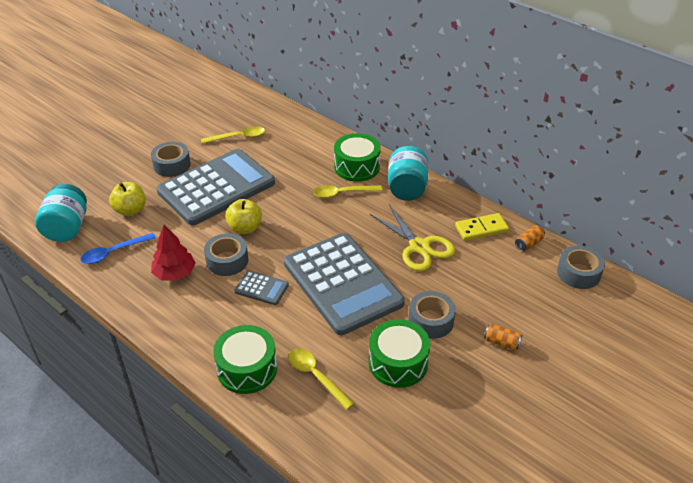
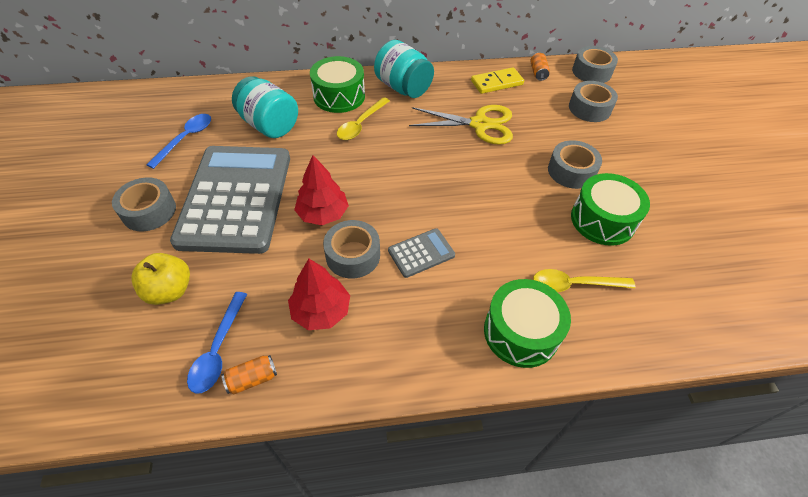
camera: 50 degrees left, 10 degrees up
(67, 228) = (111, 374): turquoise jar -> turquoise jar (269, 125)
(238, 137) = (186, 139): yellow spoon -> blue spoon
(245, 228) = (323, 214): yellow apple -> red tree
(342, 283) = (474, 194): grey calculator -> none
(481, 229) = (497, 83): yellow domino -> yellow domino turned 45 degrees clockwise
(501, 342) = (628, 150): orange can -> orange can (252, 379)
(524, 295) = (589, 108): none -> grey tape

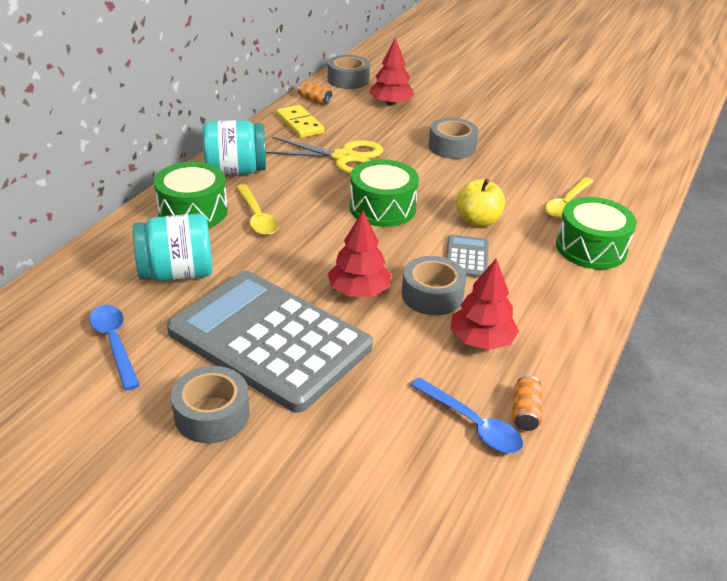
camera: 55 degrees left, 15 degrees down
(170, 290) = (360, 435): yellow apple -> yellow apple (477, 221)
(480, 124) = (344, 158): yellow scissors -> yellow scissors turned 60 degrees clockwise
(497, 83) = (300, 124): yellow domino -> yellow domino turned 45 degrees counterclockwise
(589, 108) = (391, 103): grey tape -> red tree
(602, 220) = (517, 161): green drum -> green drum (382, 208)

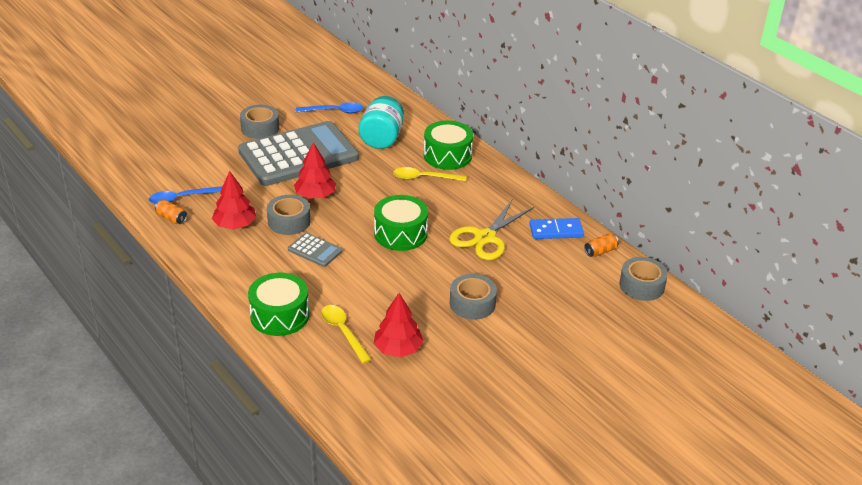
camera: 115 degrees right, 0 degrees up
(235, 171) = (492, 183): turquoise jar -> none
(300, 124) = (556, 231): yellow domino -> blue domino
(391, 103) = (576, 296): red tree -> red tree (398, 349)
(477, 221) = (353, 273): yellow apple -> none

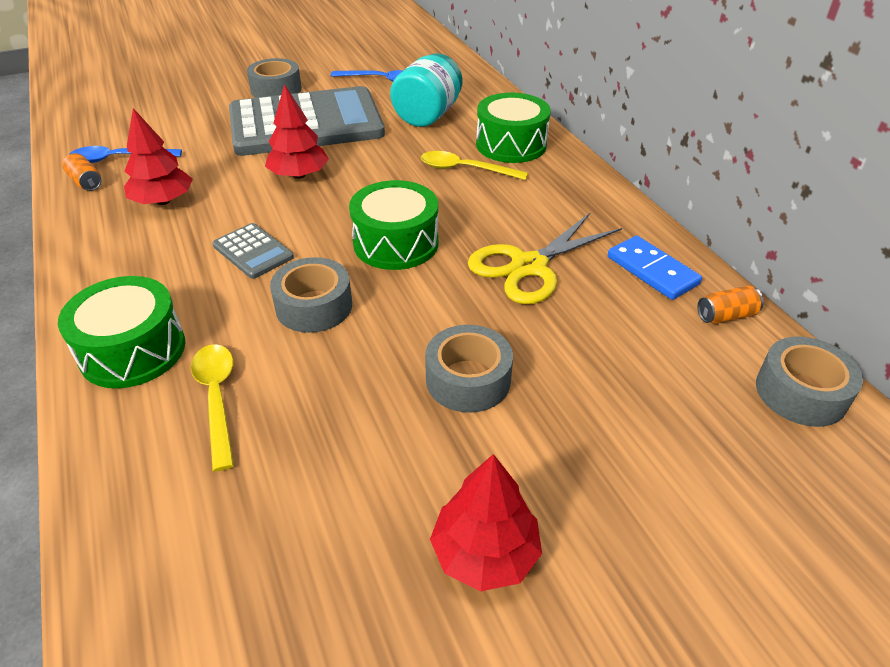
camera: 15 degrees right, 5 degrees up
(289, 221) = (241, 205): grey tape -> grey tape (314, 306)
(398, 349) = (295, 451): red tree -> red tree (485, 553)
(556, 231) = (652, 270): blue domino -> blue domino turned 45 degrees clockwise

